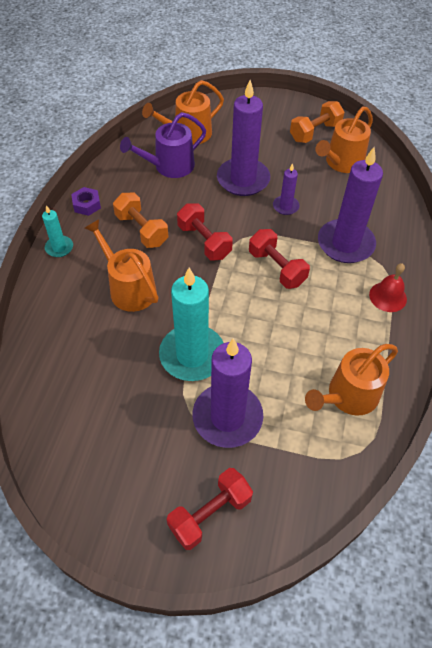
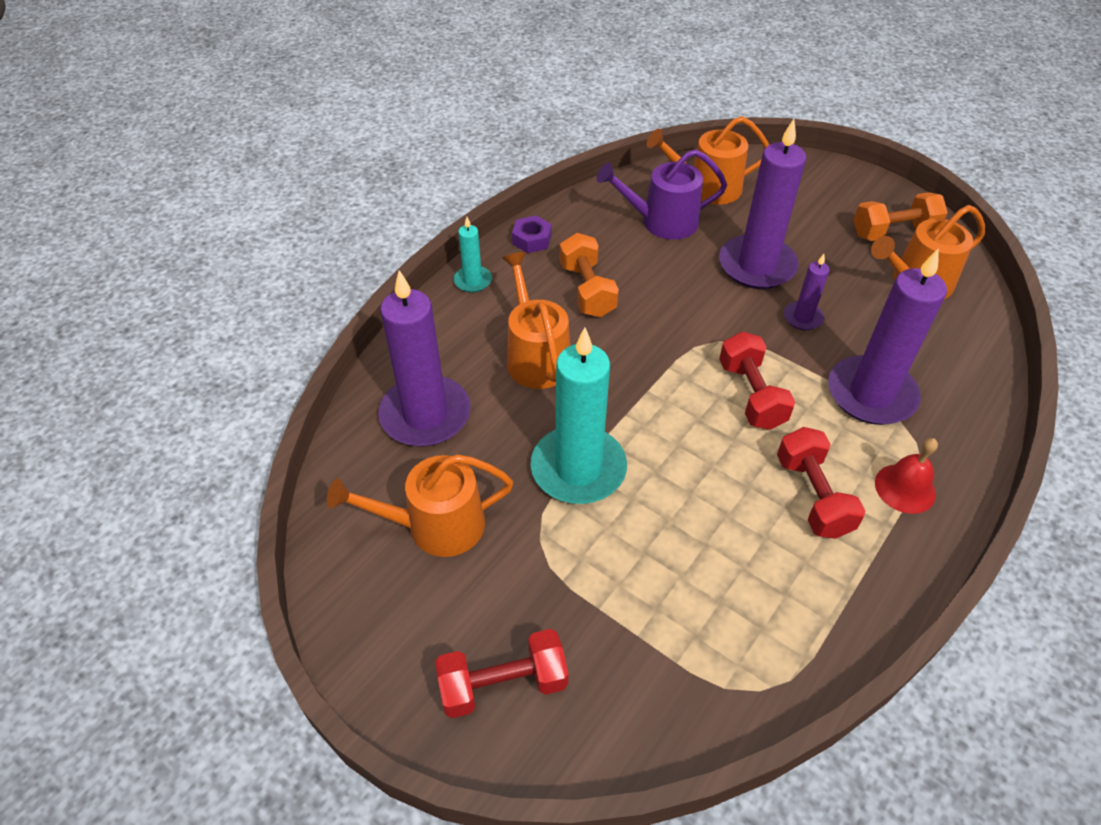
camera: 25 degrees right, 5 degrees down
(204, 241) = (664, 329): red dumbbell -> red dumbbell (812, 496)
(227, 417) = (587, 567): purple candle -> purple candle (425, 415)
(348, 396) = (778, 605): orange watering can -> orange watering can (436, 525)

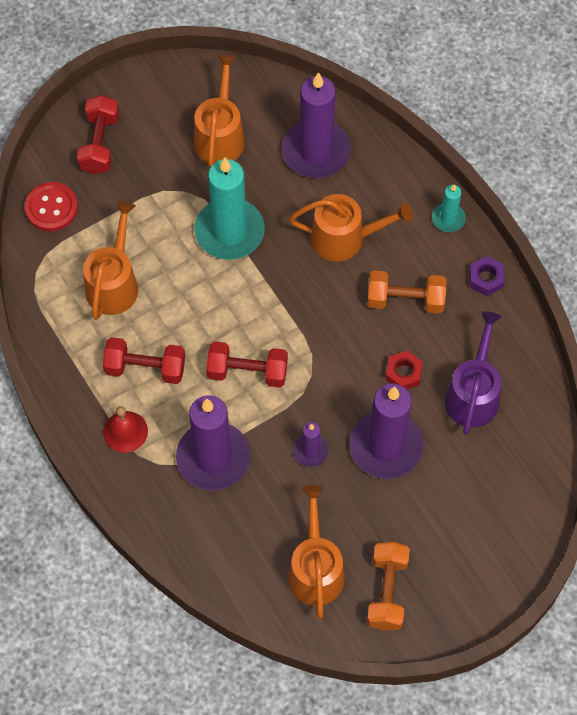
camera: 110 degrees right, 15 degrees up
(644, 712) = (51, 208): none -> red button
(671, 272) = (403, 373): none -> red nut
(707, 188) = (510, 456): orange watering can -> orange watering can (114, 283)

